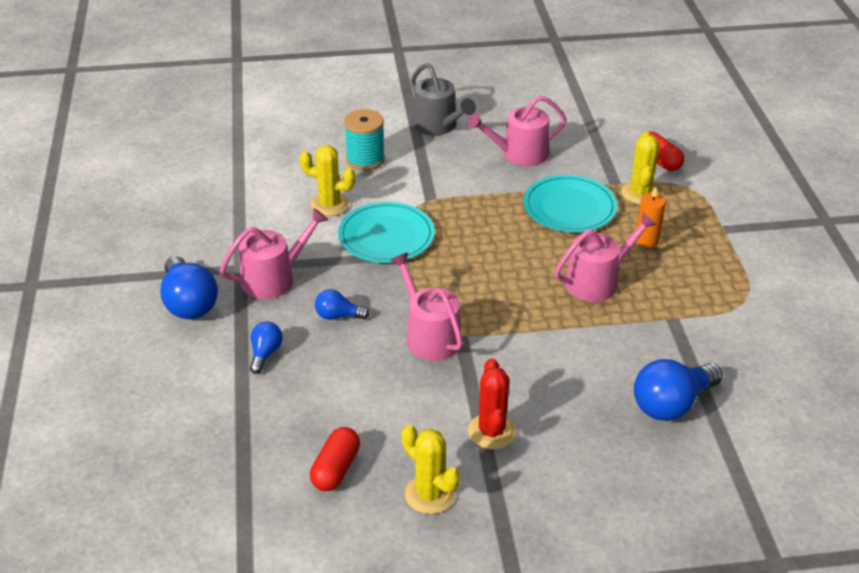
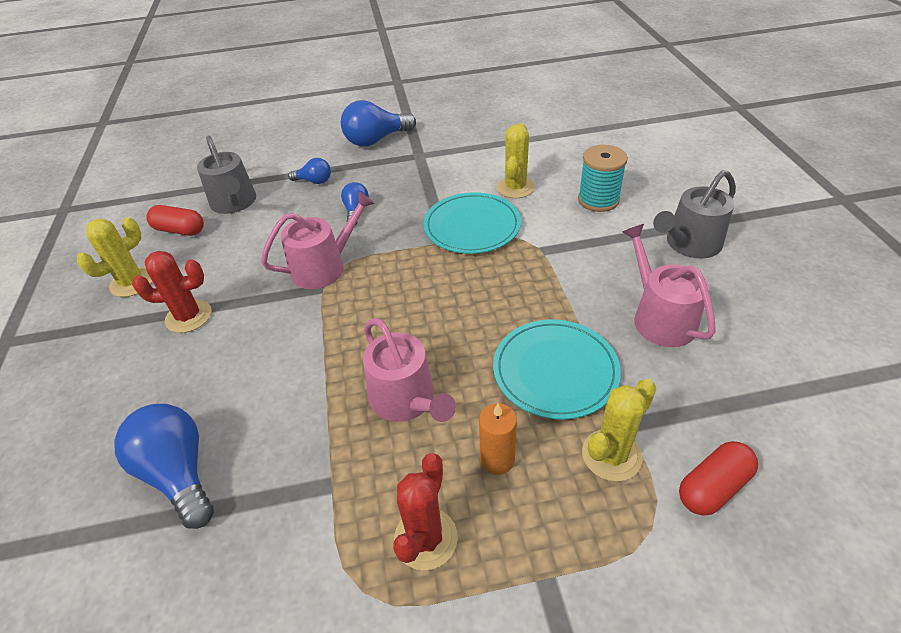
camera: 90 degrees right, 5 degrees up
(274, 278) = (406, 172): pink watering can -> none
(290, 424) = (234, 203): none -> grey watering can
(640, 193) = (611, 455): yellow cactus -> yellow cactus turned 45 degrees counterclockwise
(706, 274) = (425, 538): none -> red cactus

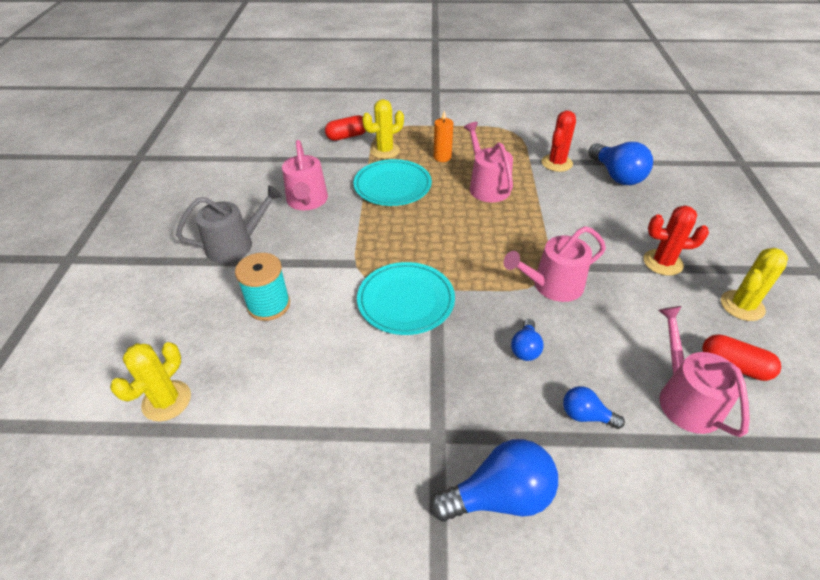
camera: 170 degrees left, 0 degrees up
(234, 203) = (685, 398): grey watering can -> pink watering can
(425, 538) = (483, 140): red cactus -> red cactus (556, 163)
(515, 188) = (340, 341): yellow cactus -> yellow cactus (166, 401)

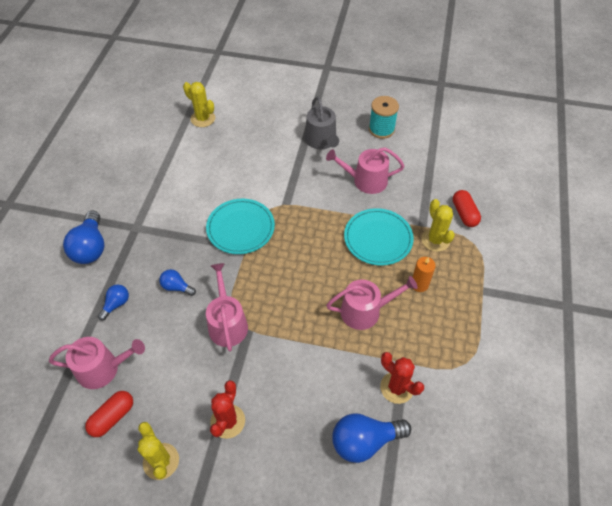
camera: 100 degrees right, 10 degrees up
(269, 305) = (259, 158): turquoise spool -> turquoise spool (381, 129)

